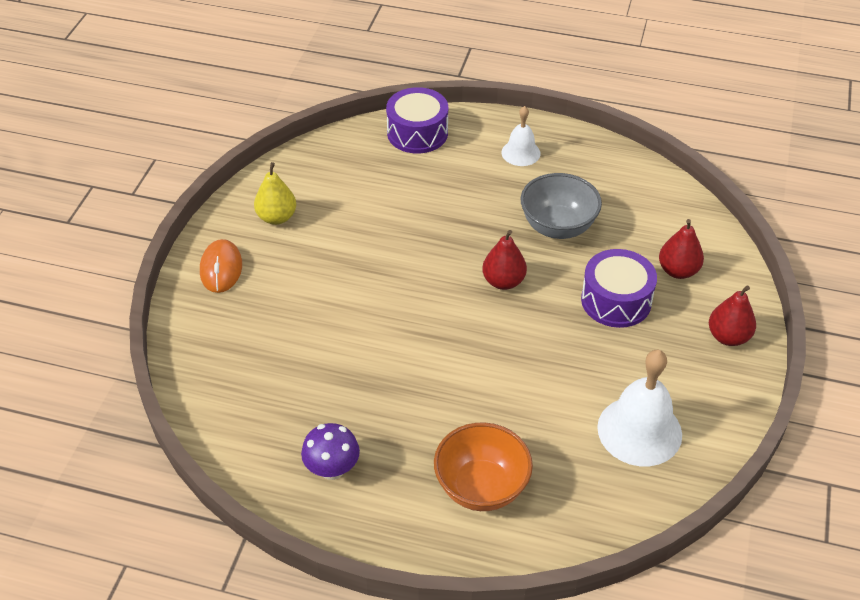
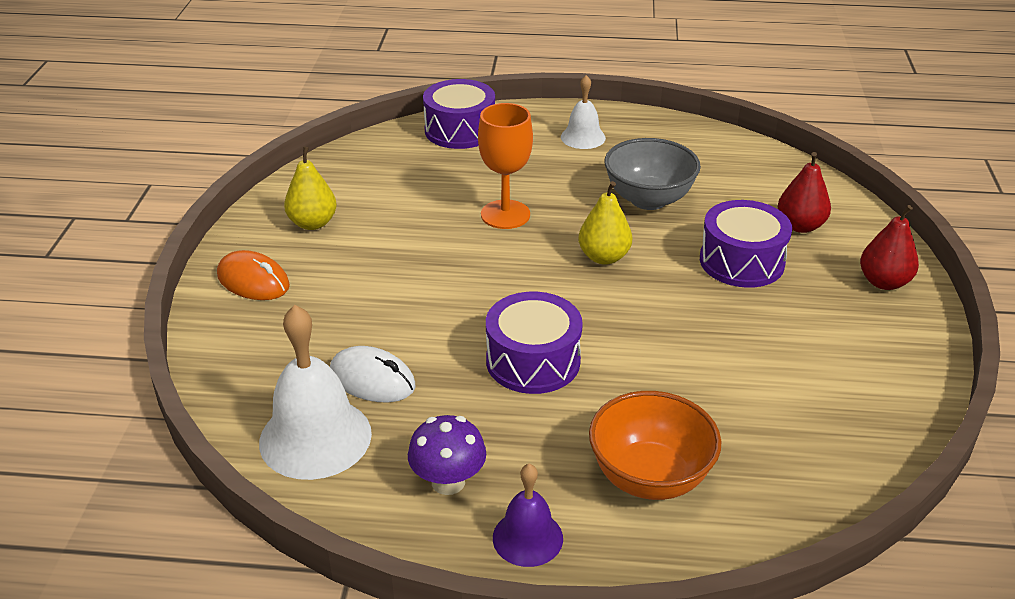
camera: 10 degrees left, 10 degrees down
(221, 269) = (253, 281): orange mouse -> orange mouse turned 45 degrees counterclockwise
(295, 373) = (372, 379): none -> white mouse
(378, 523) = (527, 538): none -> purple bell
(420, 373) = (533, 361): none -> purple drum
(434, 228) = (505, 214): none -> orange goblet
(503, 281) = (604, 257): red pear -> yellow pear
(639, 431) = (822, 389): white bell -> white bell (315, 437)

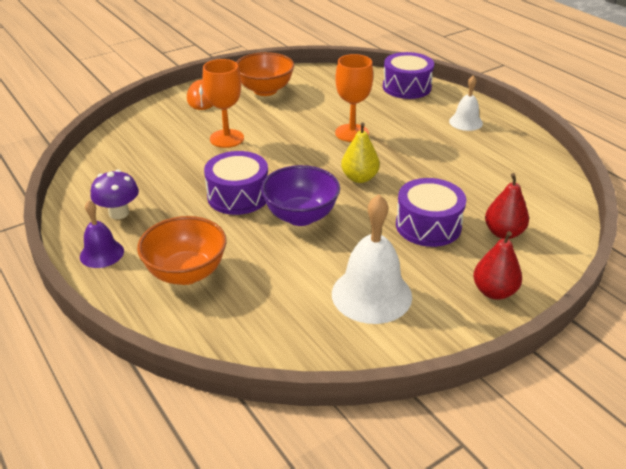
camera: 50 degrees right, 0 degrees up
(313, 223) = (265, 90): yellow pear -> orange bowl
(315, 437) = (112, 165): white bell -> white bell (371, 294)
(372, 379) = (169, 159): white mouse -> none
(387, 308) = (226, 138): none -> orange goblet
(630, 335) = (300, 216): none -> purple bowl
(648, 199) = (439, 168): grey bowl -> none

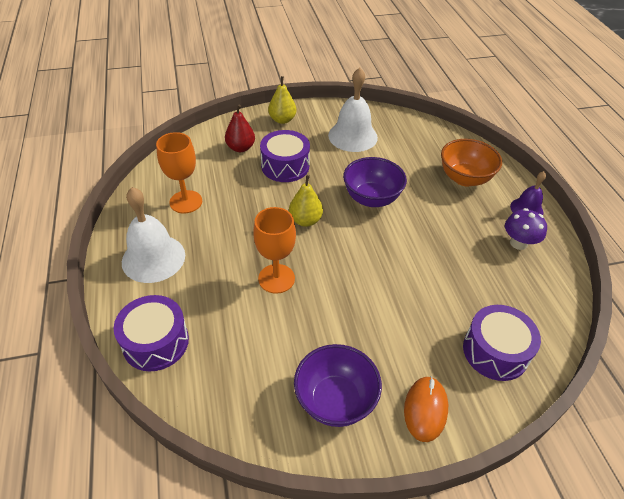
camera: 160 degrees left, 10 degrees up
(226, 138) = (409, 312): orange goblet -> orange goblet (186, 202)
(238, 196) = (415, 232): purple drum -> purple drum (495, 351)
(265, 90) = (335, 400): orange bowl -> purple bowl
(465, 122) = (153, 258): white bell -> white bell, size x1.74
(494, 292) = (282, 120): red pear -> yellow pear

